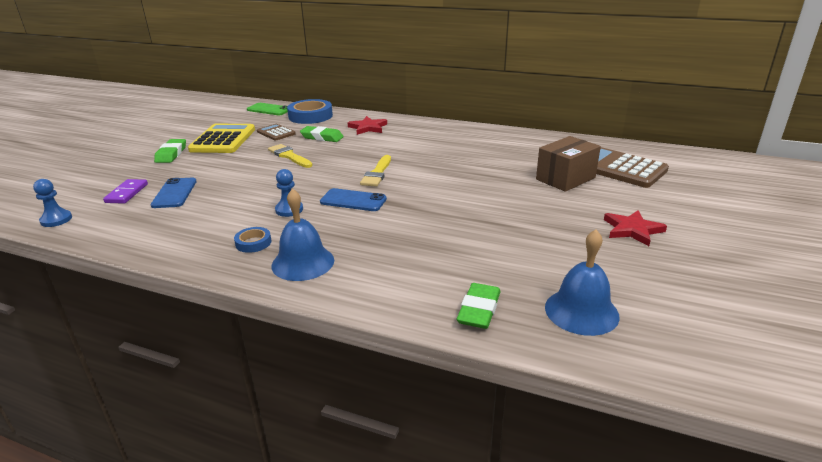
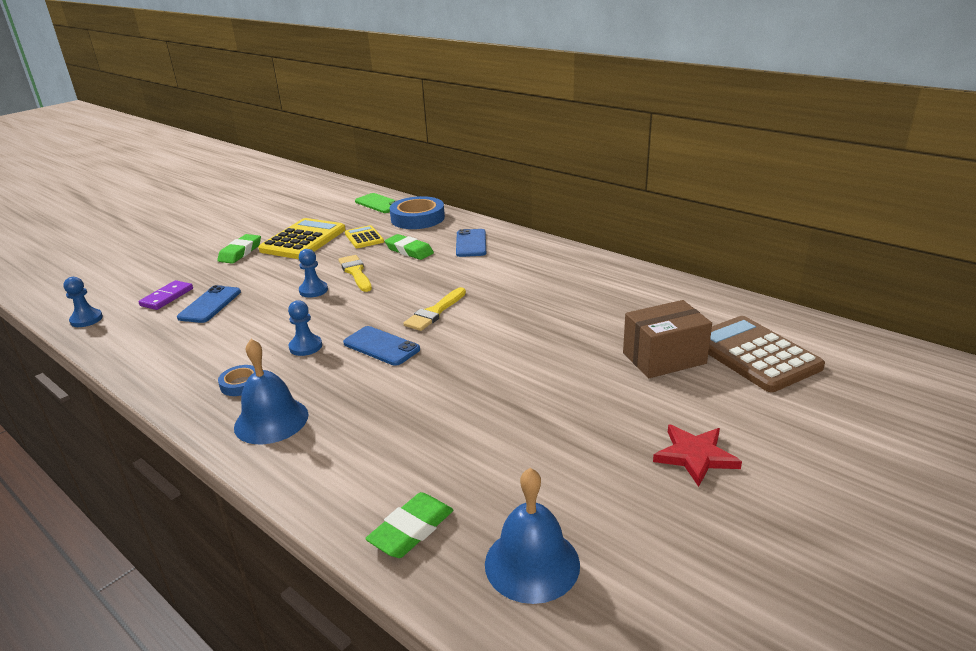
camera: 20 degrees right, 0 degrees up
(262, 172) = (313, 290): none -> blue pawn
(276, 133) = (364, 238): brown calculator -> yellow calculator
(368, 128) = (471, 243): red star -> blue phone

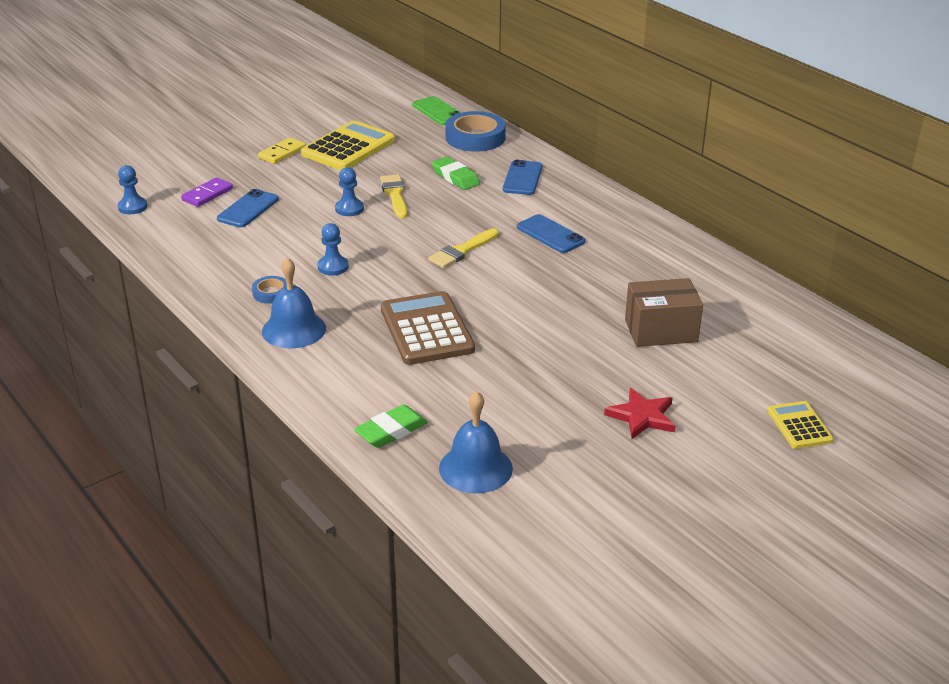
camera: 10 degrees right, 5 degrees up
(240, 252) = (282, 153): green eraser -> yellow domino
(364, 238) = (412, 154): yellow calculator -> yellow calculator (799, 426)
(381, 346) = (402, 277): blue phone -> blue phone (550, 234)
(754, 354) = (748, 341): brown calculator -> brown calculator (426, 329)

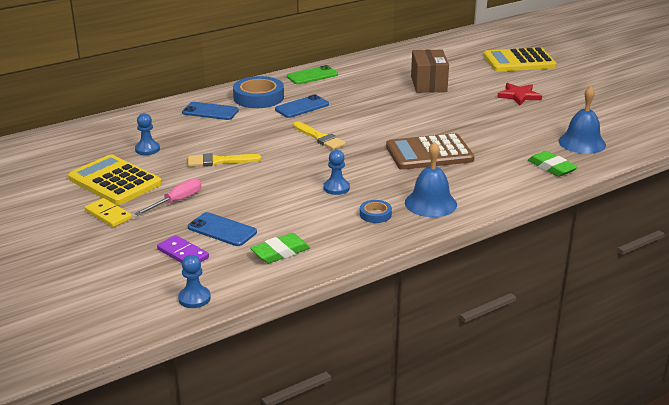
camera: 85 degrees left, 5 degrees down
(306, 181) = (177, 201): none -> pink screwdriver
(349, 209) = (238, 181): blue pawn -> blue pawn (147, 149)
(438, 111) = (63, 139): green phone -> green phone (312, 76)
(455, 177) = (197, 136): green eraser -> green eraser (280, 252)
(475, 137) = (126, 126): blue tape -> blue tape (258, 97)
(799, 426) = (519, 61): yellow calculator -> yellow calculator, size x1.82

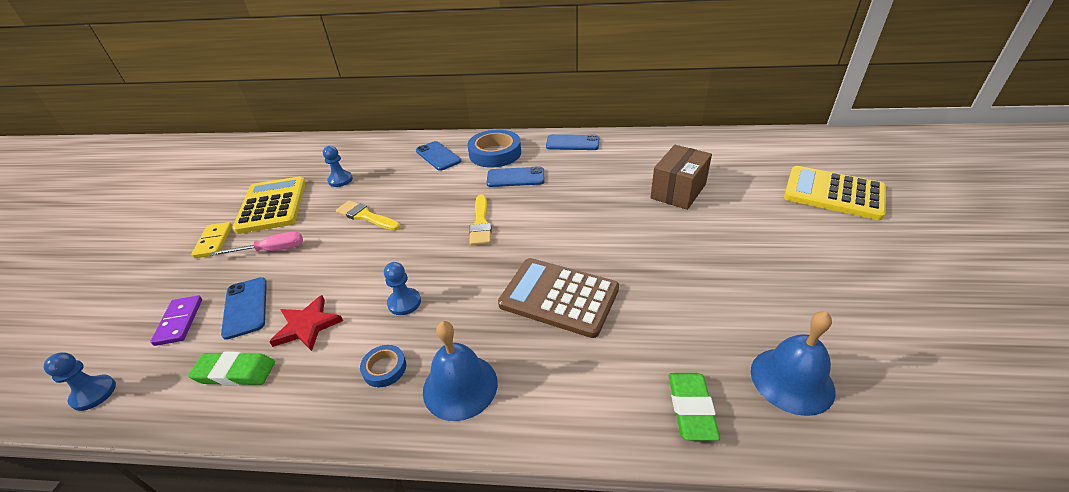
camera: 40 degrees right, 10 degrees up
(312, 76) = (572, 143): green phone -> blue phone
(519, 96) = (777, 249): red star -> red star (307, 326)

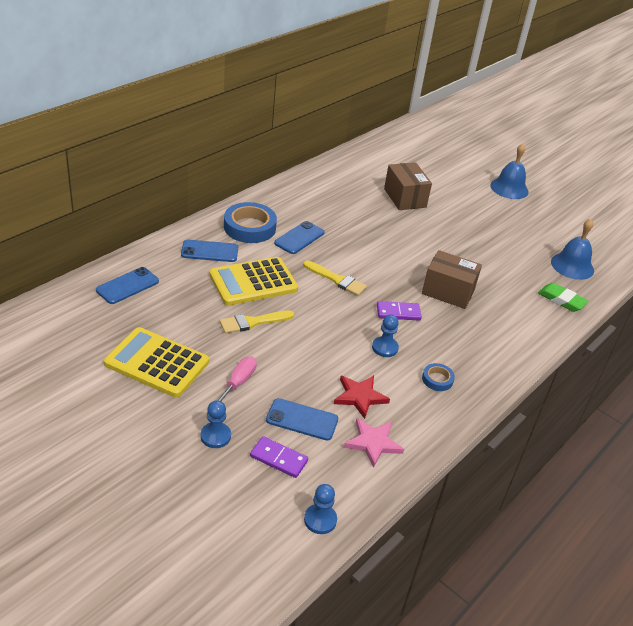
camera: 60 degrees left, 0 degrees up
(214, 242) = (174, 413): yellow domino -> none
(235, 372) = (373, 443): green eraser -> pink star
(340, 180) = (169, 312): blue pawn -> blue pawn (215, 436)
(460, 386) = (480, 359): blue bell -> blue bell (509, 188)
(475, 282) = (398, 312): none -> purple domino
(559, 297) = (448, 292): brown calculator -> brown box
(572, 143) = (289, 193): blue phone -> blue phone (127, 286)
(833, 193) = (471, 162): yellow calculator -> yellow calculator (253, 282)

